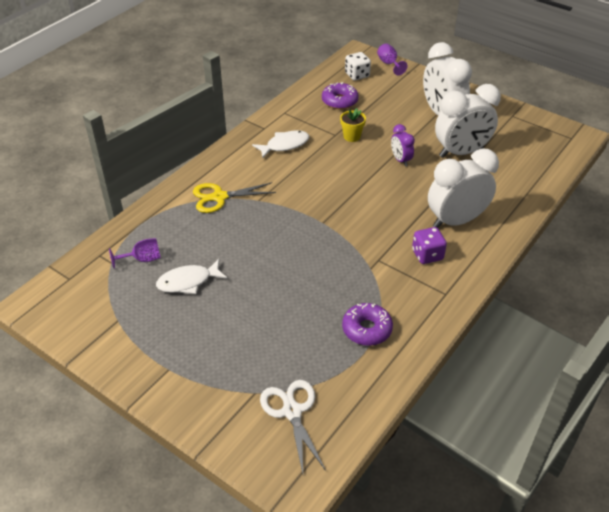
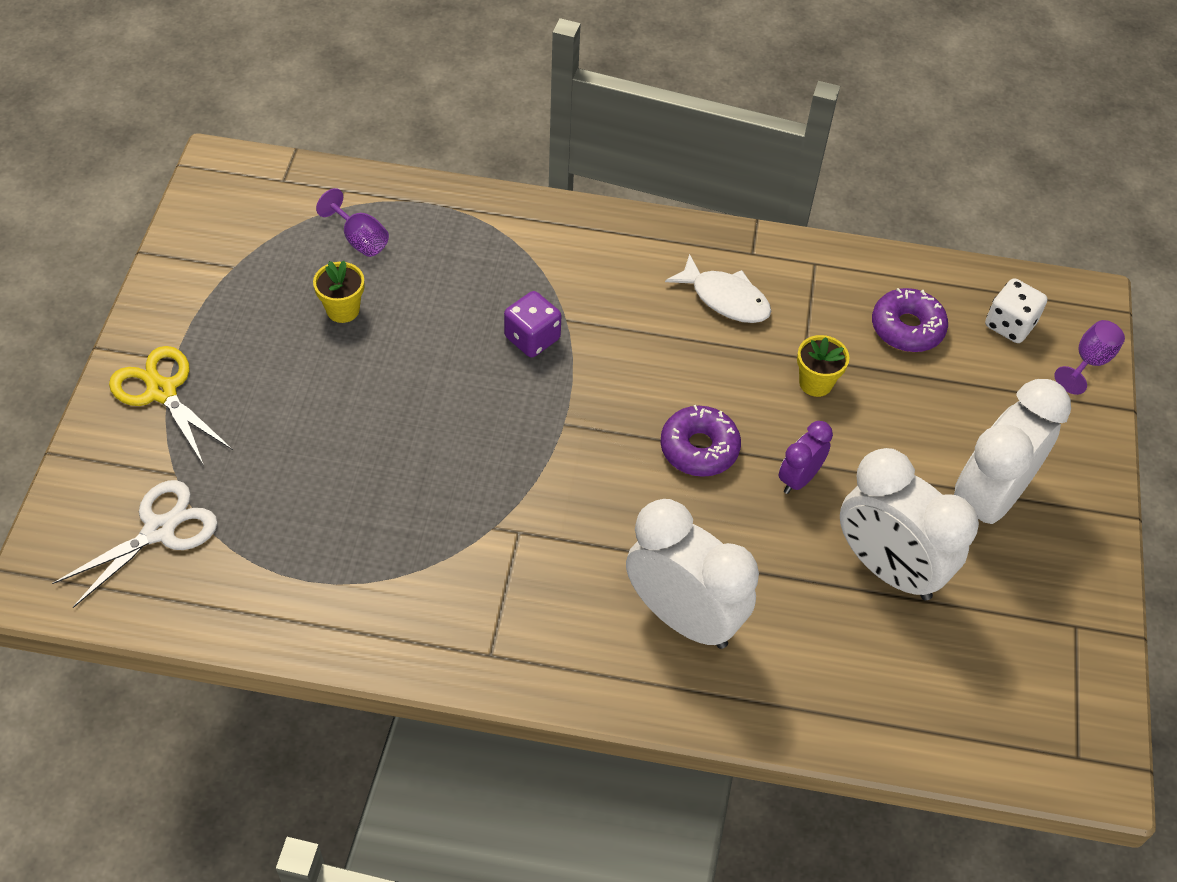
camera: 60 degrees right, 10 degrees up
(188, 282) = (343, 310): white fish -> yellow flower pot
(219, 197) = (542, 268): yellow scissors -> yellow scissors (162, 391)
(367, 329) = (356, 568): purple donut -> purple donut (699, 448)
(427, 255) = (569, 599): purple dice -> purple dice (532, 338)

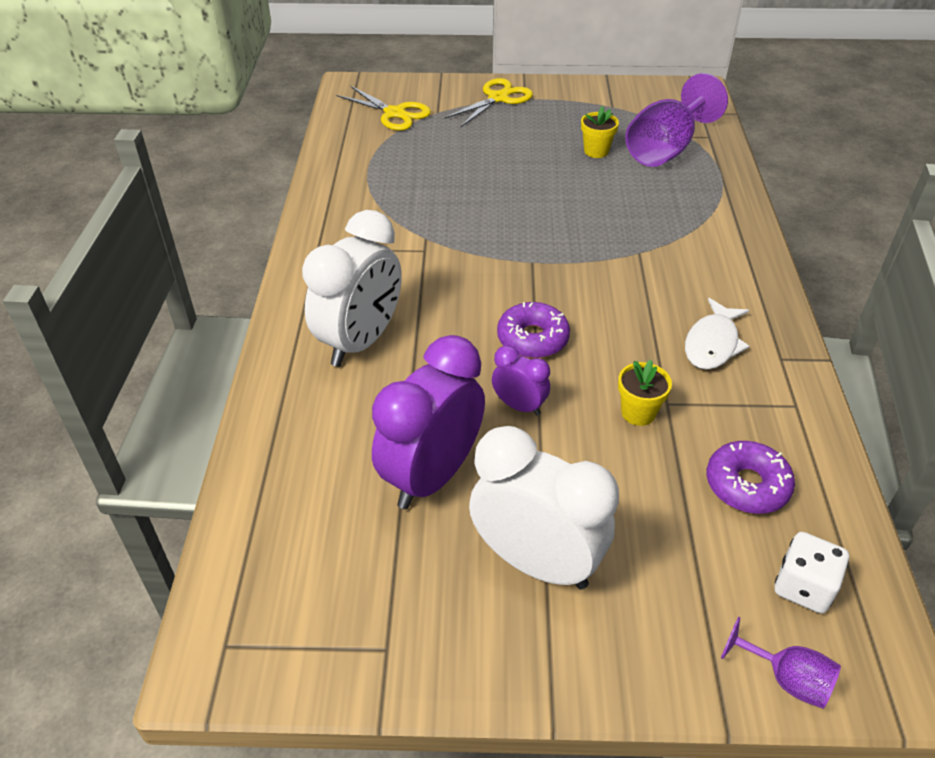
camera: 85 degrees right, 10 degrees down
(159, 530) = (394, 113): white scissors -> yellow scissors
(359, 239) = (665, 149): purple goblet -> purple goblet, size x2.03
(532, 338) = (611, 237): purple dice -> none
(888, 568) = (432, 476): white clock -> purple clock

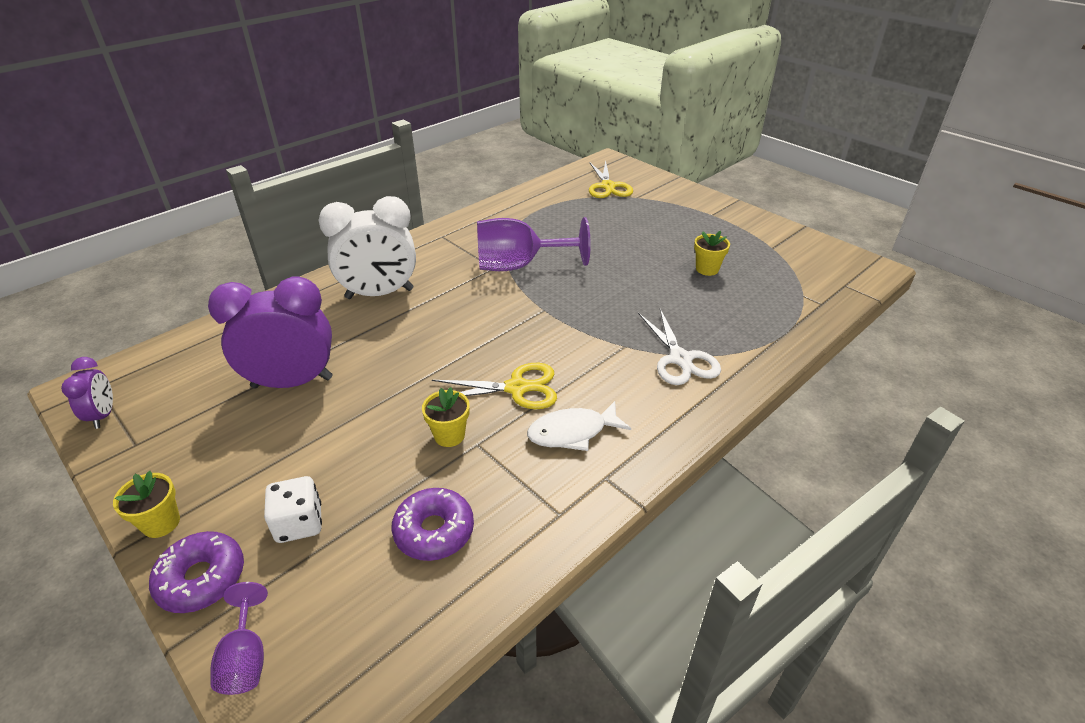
camera: 45 degrees right, 5 degrees down
(498, 98) = (692, 206): yellow scissors -> yellow scissors (517, 388)
(519, 406) = (394, 381): purple clock -> purple clock (103, 415)
(532, 339) = (466, 351): purple donut -> purple donut (202, 578)
(536, 562) = (256, 466): white clock -> none
(546, 674) = (161, 523): none -> yellow flower pot
(665, 149) = (766, 294): purple goblet -> purple goblet (519, 266)
(691, 238) = (680, 359): none -> white scissors
(803, 587) = (353, 621): white dice -> white dice (299, 523)

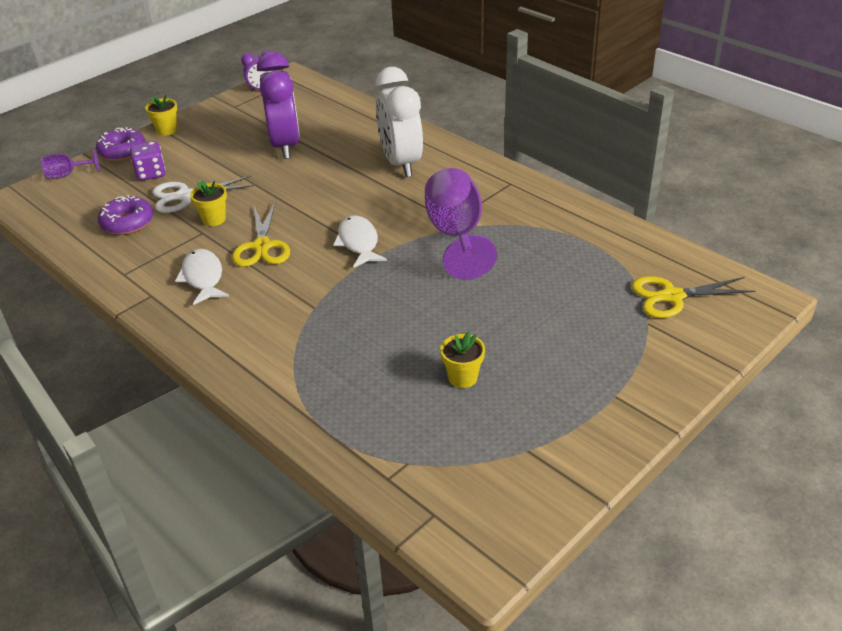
camera: 90 degrees right, 0 degrees up
(299, 523) = (151, 173): white dice -> purple dice
(521, 320) = (358, 242): none -> white fish
(680, 359) = (289, 344): white scissors -> white scissors (185, 196)

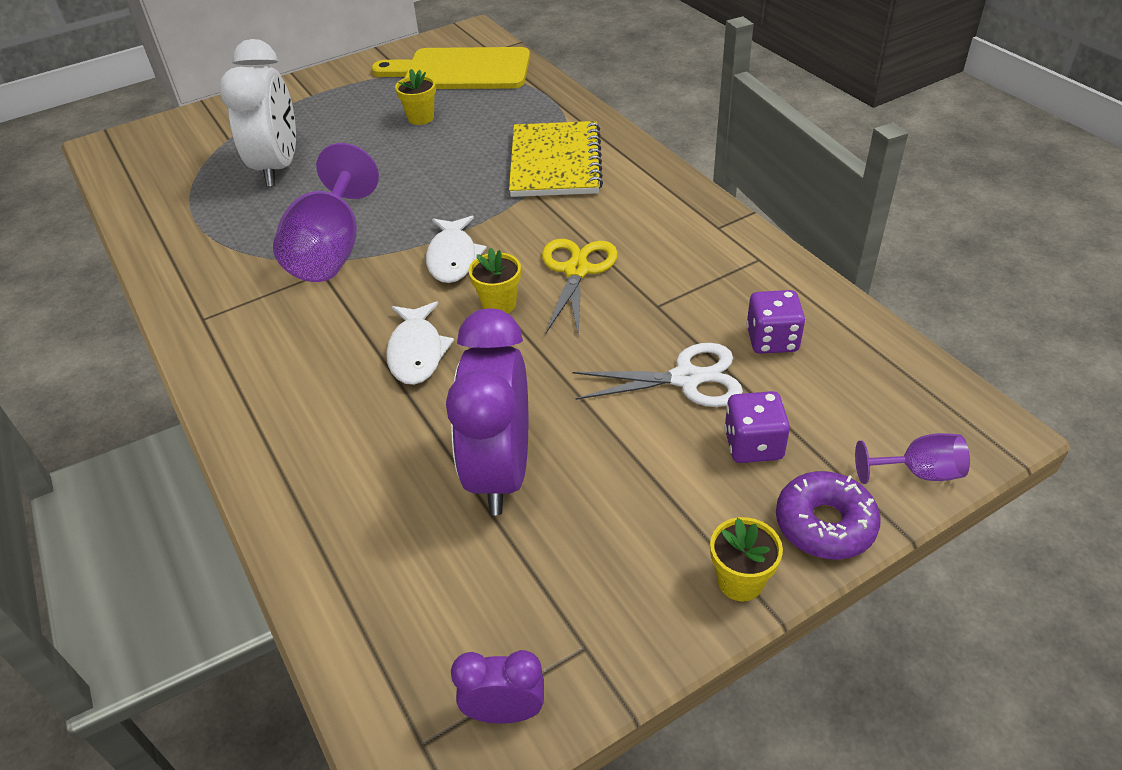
camera: 165 degrees left, 5 degrees up
(127, 223) = (772, 340): purple donut -> purple dice
(203, 277) = (655, 239): white fish -> white fish (417, 352)
(214, 219) = (640, 325): yellow flower pot -> yellow flower pot (499, 304)
(299, 339) = (555, 162): none -> yellow notebook
(401, 163) = (325, 386): white clock -> white clock (278, 168)
(456, 465) = (461, 70): none -> yellow cutting board
(672, 296) = (181, 156): yellow scissors -> none

